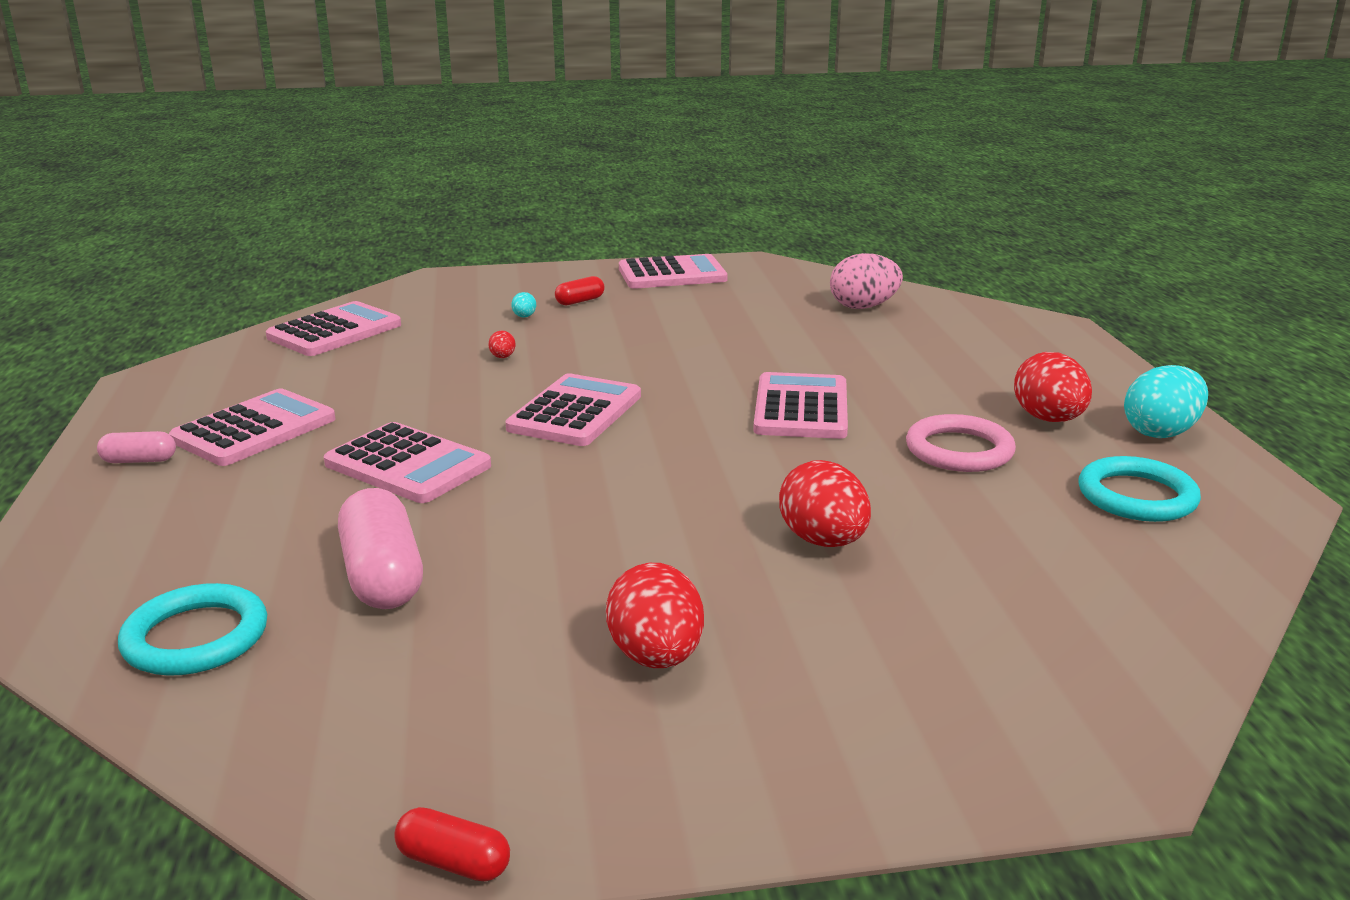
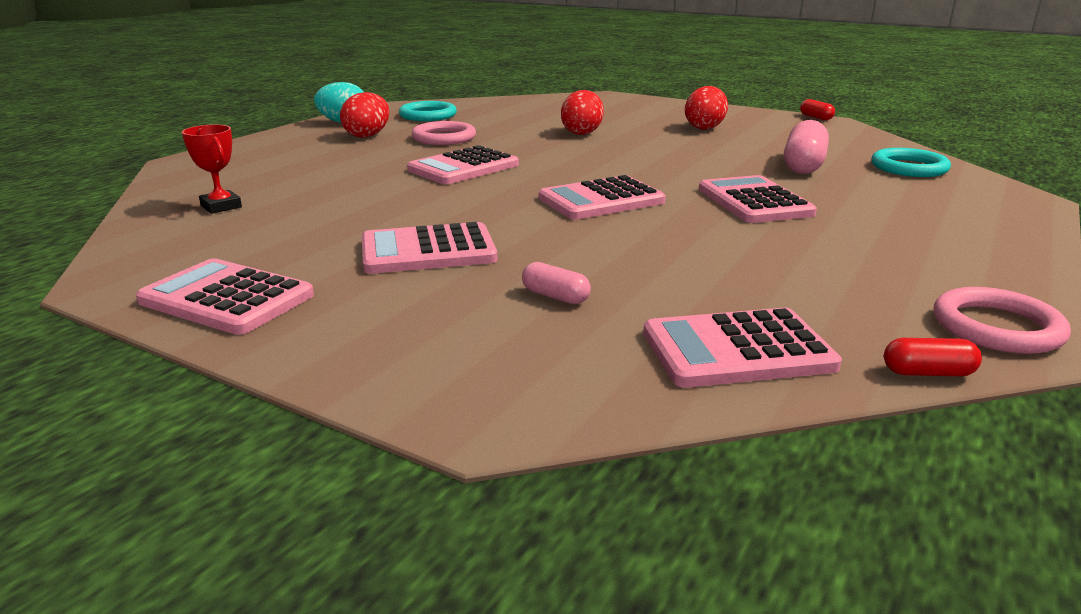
camera: 140 degrees left, 0 degrees up
(139, 461) = (977, 255): pink capsule -> pink capsule (555, 296)
(150, 391) = (997, 327): none -> pink ring
(254, 429) = (869, 253): pink calculator -> pink calculator (428, 251)
(502, 357) = (589, 254): red egg -> none
(524, 317) = (495, 294): turquoise egg -> none
(580, 301) = (401, 295): red capsule -> red capsule (928, 373)
(863, 307) = (221, 206): pink egg -> red trophy

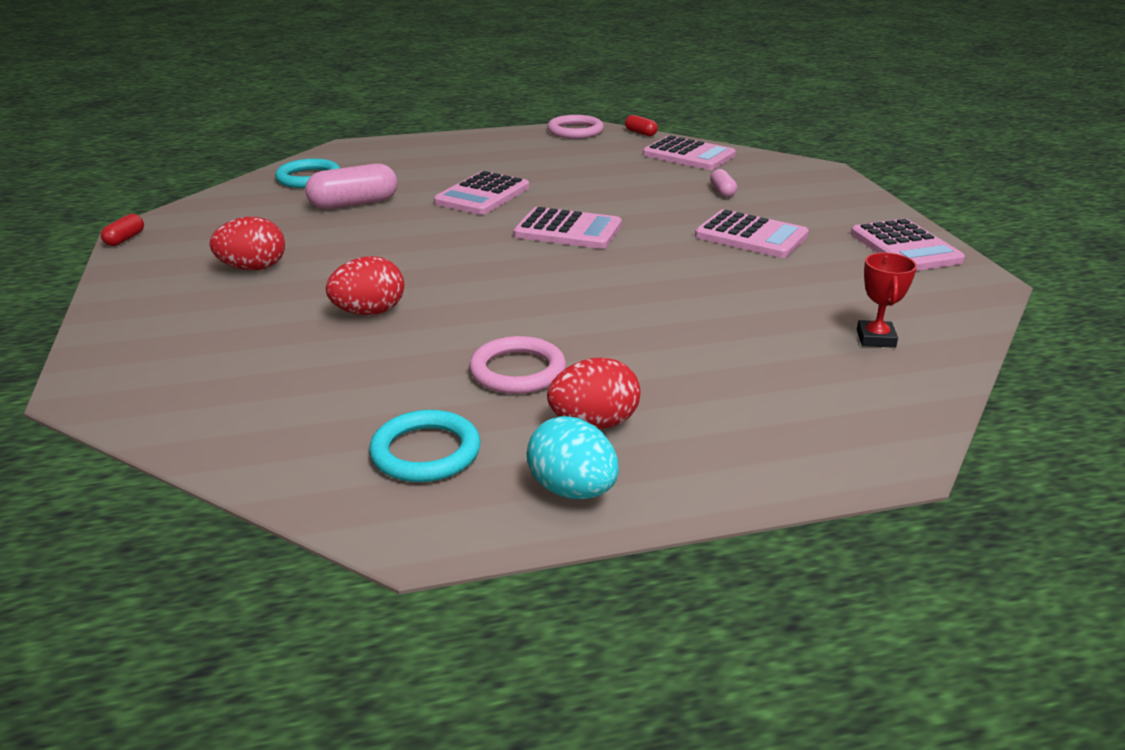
camera: 135 degrees left, 5 degrees up
(463, 167) = (593, 306): pink calculator -> none

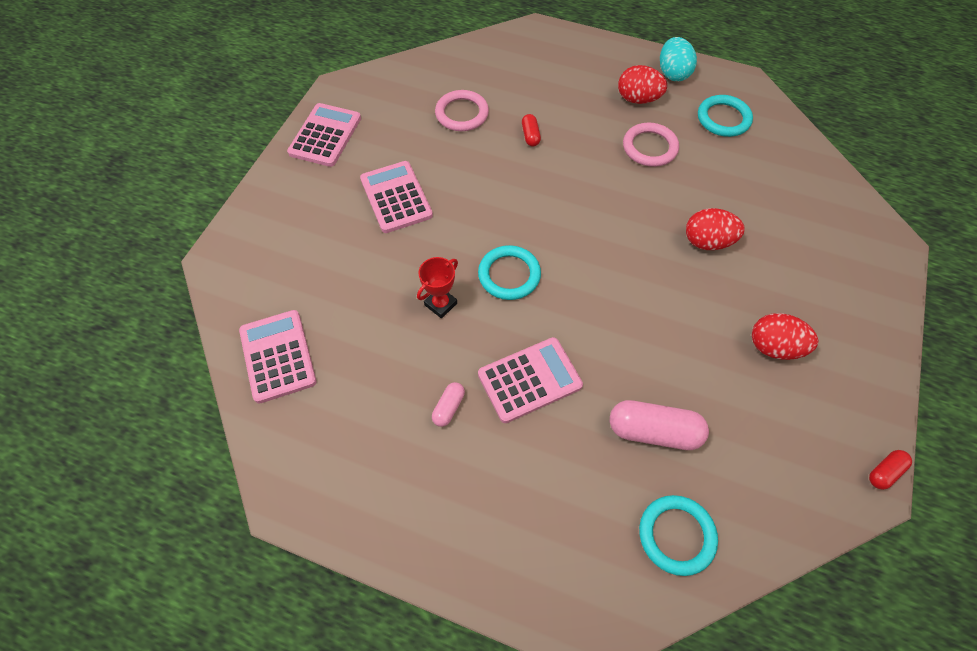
camera: 145 degrees left, 30 degrees up
(568, 230) = (509, 275): pink calculator -> turquoise ring
(575, 131) = (310, 502): pink ring -> pink ring (462, 113)
(640, 133) = (254, 446): red capsule -> red capsule (530, 135)
(722, 191) = (337, 268): pink capsule -> pink capsule (448, 407)
(875, 338) = (453, 82): red trophy -> red trophy (440, 304)

